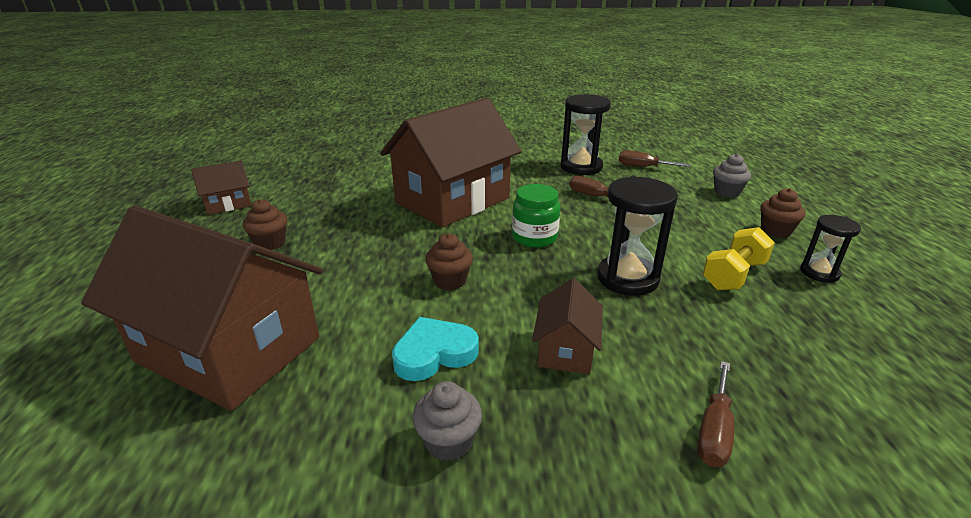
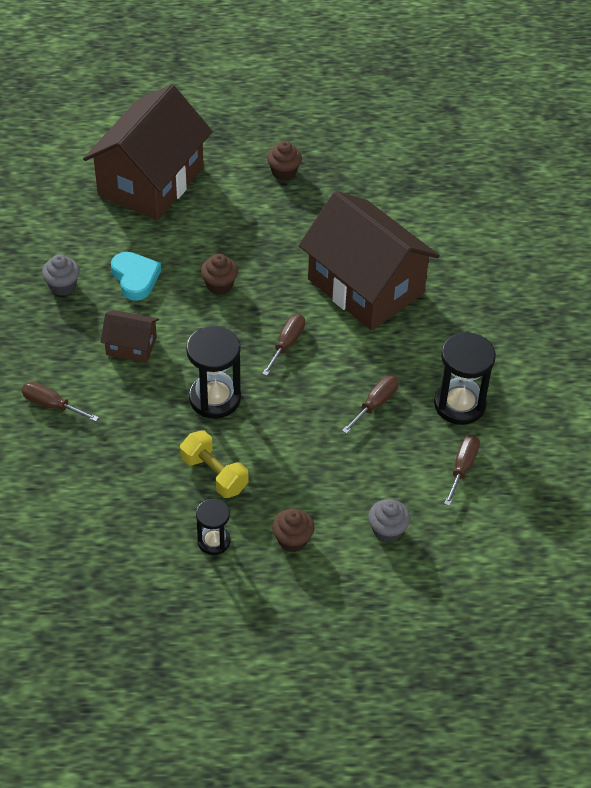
camera: 90 degrees right, 20 degrees up
(228, 204) = (358, 130): brown house -> none
(534, 237) = (287, 344): green jar -> brown screwdriver

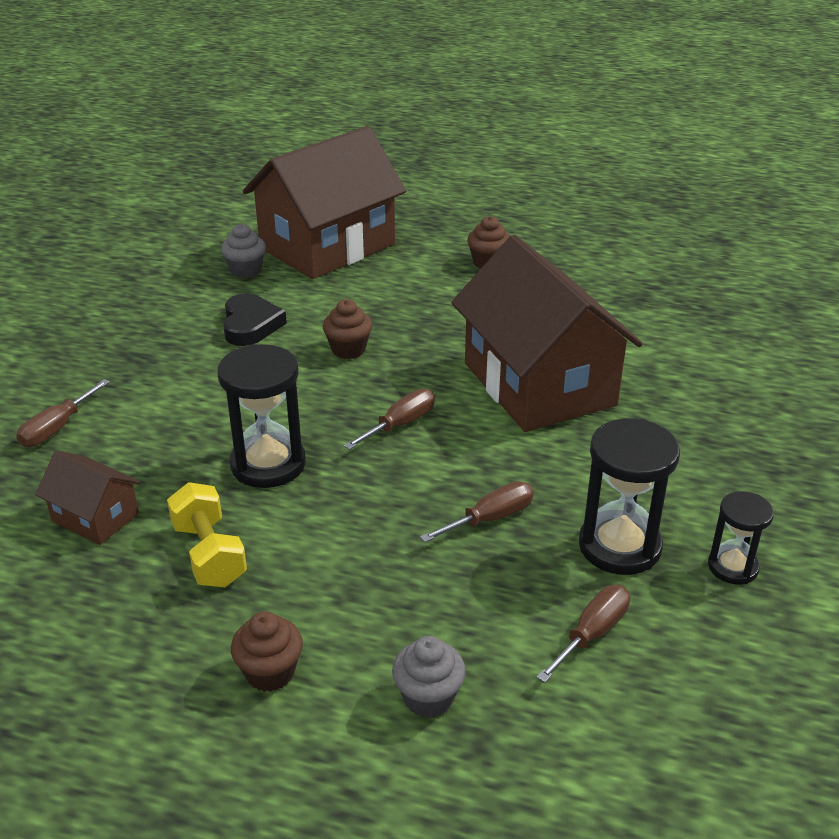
camera: 20 degrees right, 15 degrees down
(51, 405) = (57, 428): brown screwdriver -> brown screwdriver turned 105 degrees counterclockwise
(62, 286) = (161, 317): grey cupcake -> grey cupcake (245, 270)
(131, 346) = (199, 388): brown house -> brown house (95, 517)
(135, 278) = (250, 325): turquoise heart -> black heart
(214, 541) = (151, 643): black hourglass -> black hourglass (732, 567)

